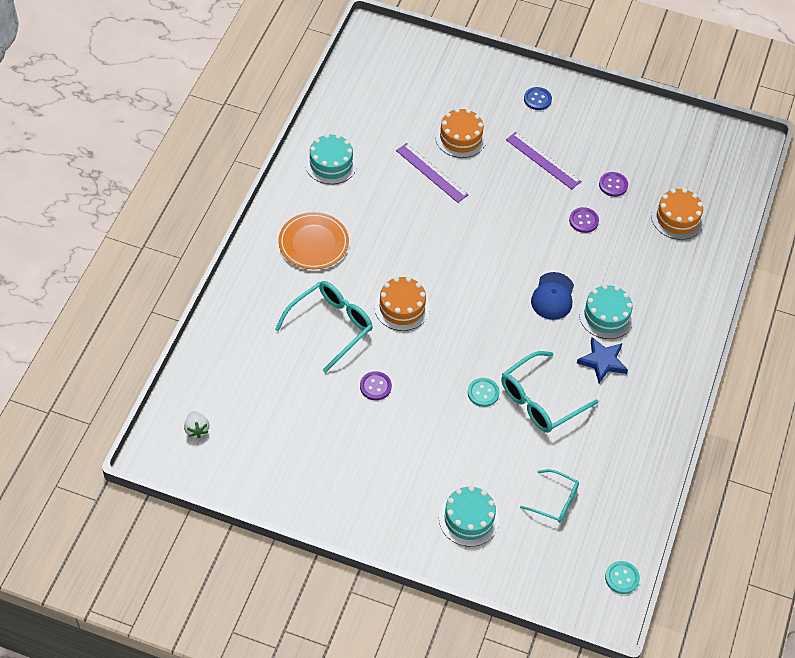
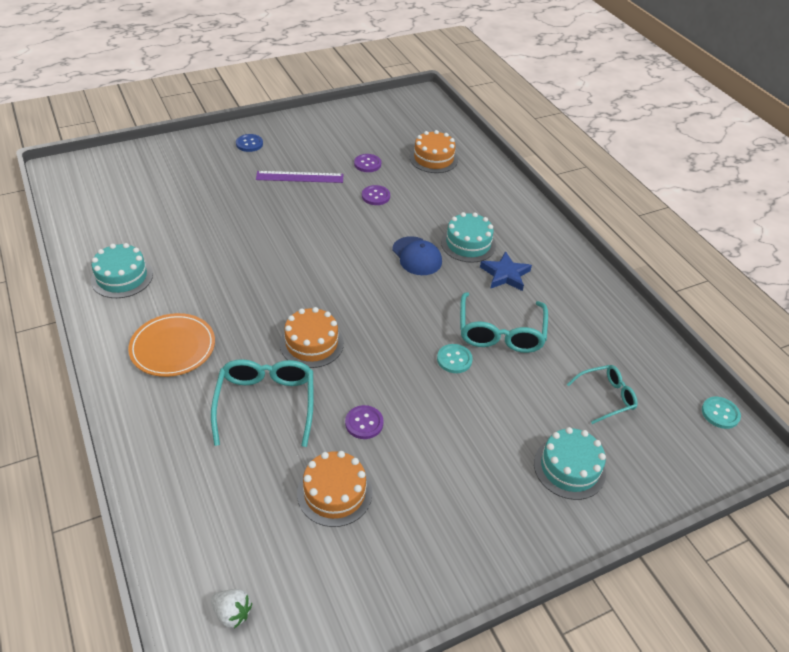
camera: 45 degrees left, 10 degrees down
(431, 172) = (221, 233): purple ruler -> none
(460, 137) = (218, 197): orange cake -> orange cake (334, 492)

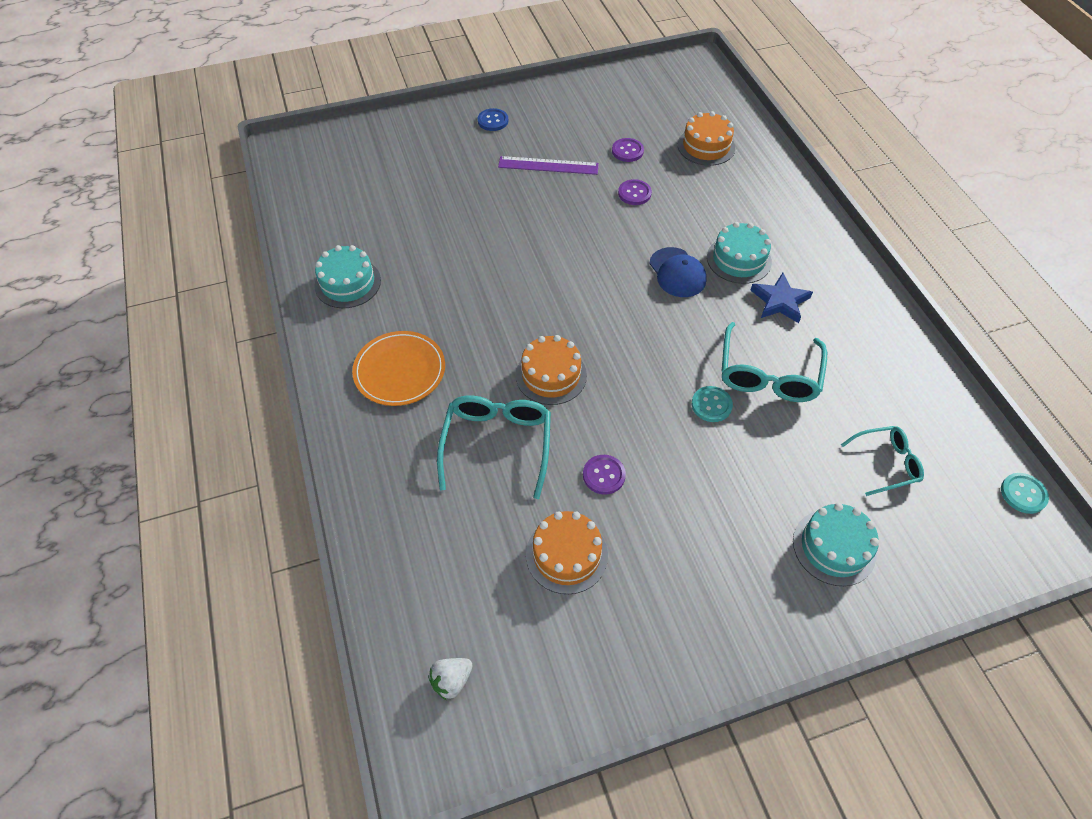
camera: 10 degrees right, 10 degrees up
(232, 613) = (451, 680): white strawberry -> white strawberry turned 105 degrees clockwise

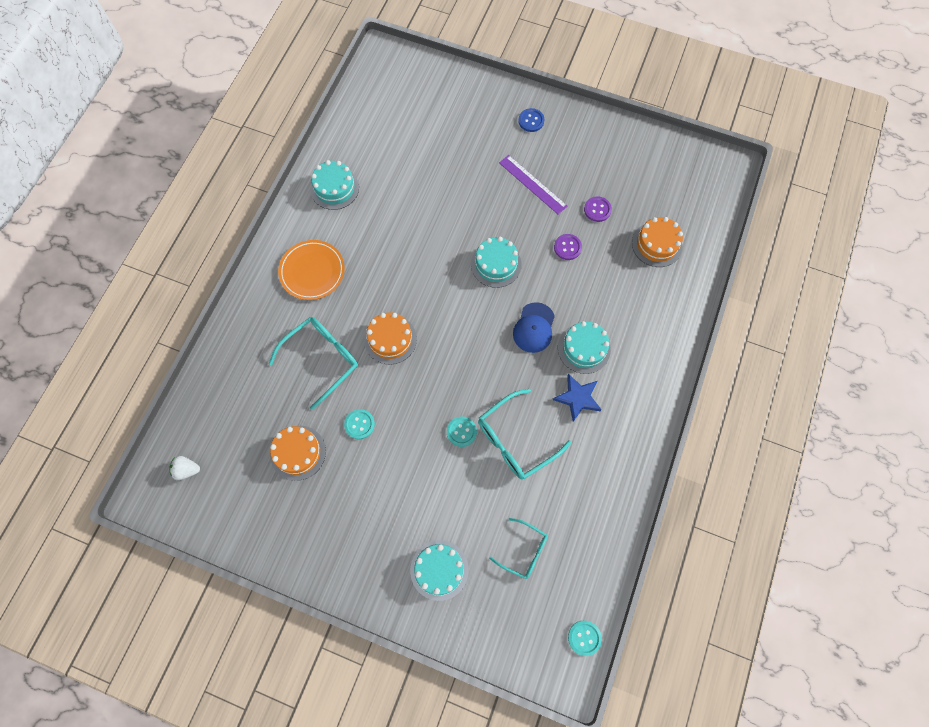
camera: 40 degrees right, 15 degrees up
(584, 246) = (496, 264): none -> turquoise cake
(604, 475) = (359, 424): purple button -> turquoise button

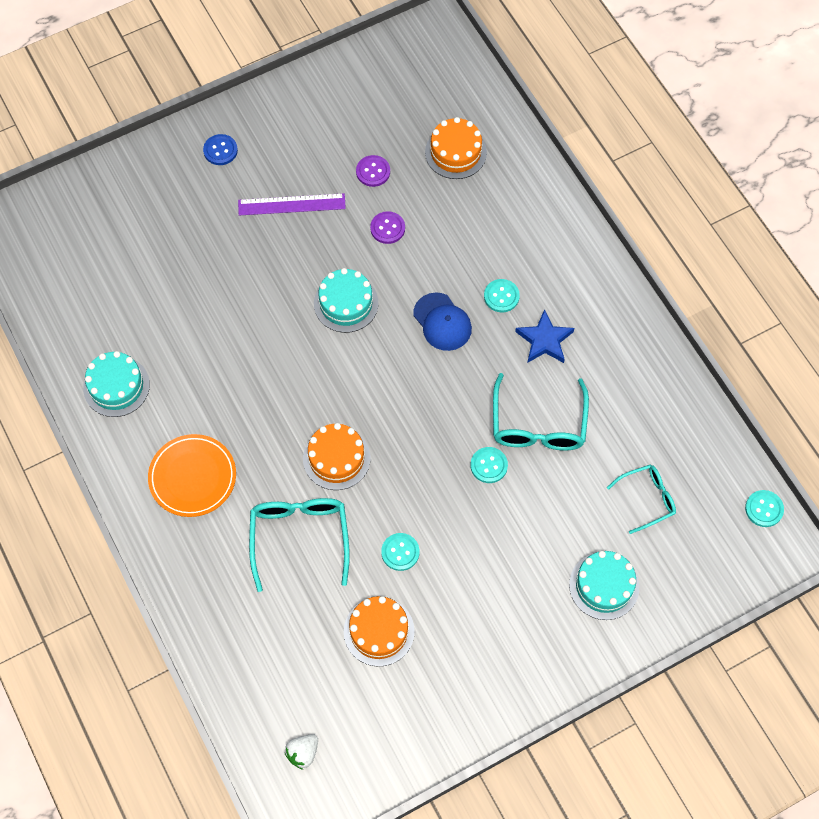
camera: 50 degrees left, 5 degrees down
(584, 348) = (501, 296): turquoise cake -> turquoise button

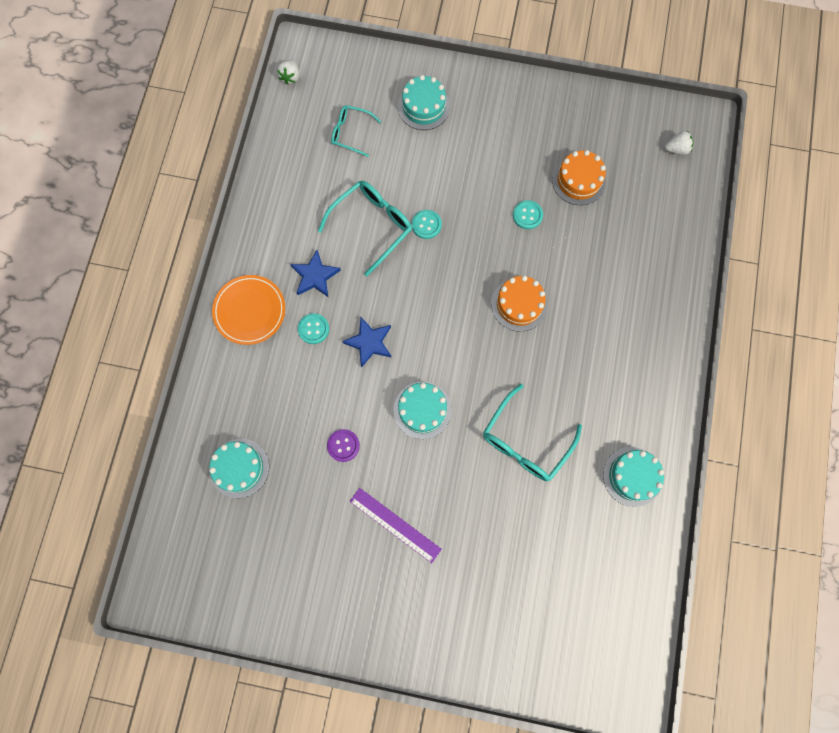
camera: 140 degrees left, 10 degrees up
(192, 477) = (624, 366): orange plate -> orange plate (249, 311)
(220, 150) = (410, 622): blue button -> none
(299, 538) = (583, 271): turquoise glasses -> turquoise glasses (525, 441)
(373, 172) = (312, 502): purple button -> none
(442, 322) = (369, 342): blue cap -> blue star
(455, 152) = (239, 468): orange cake -> turquoise cake
(764, 509) = (290, 77): turquoise button -> white strawberry

